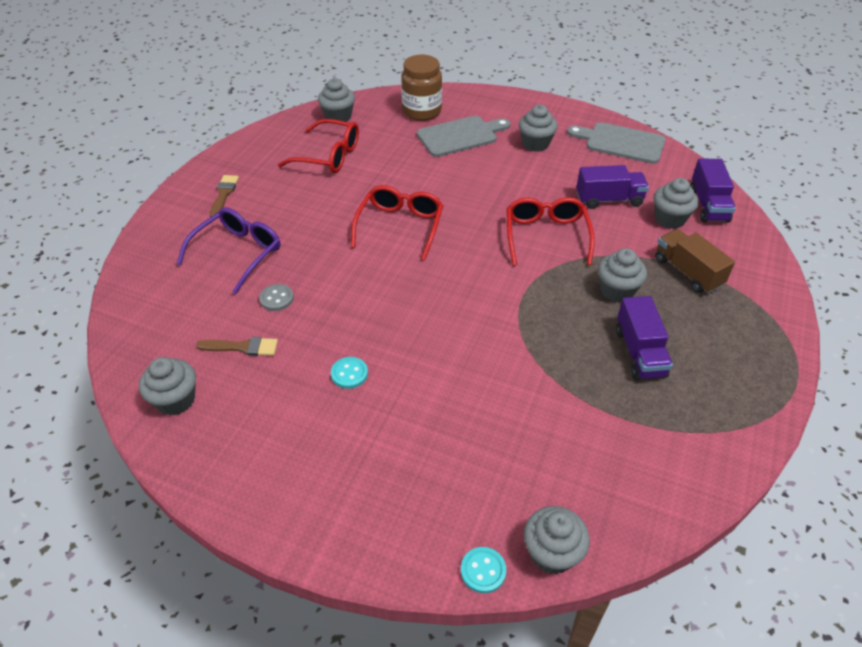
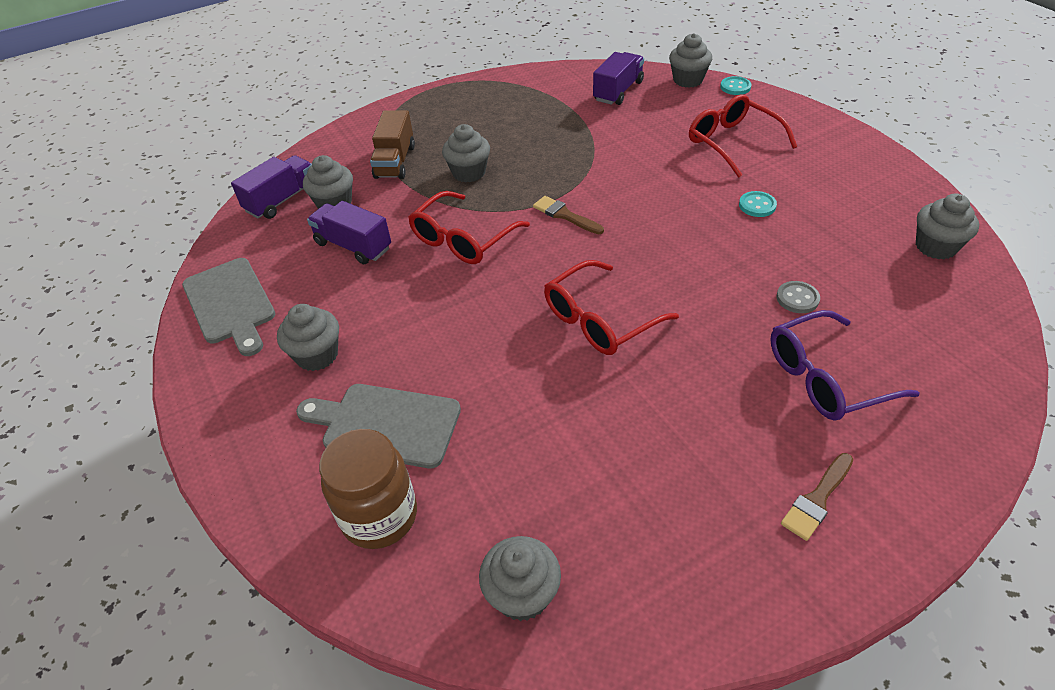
camera: 140 degrees left, 0 degrees up
(242, 347) = (854, 265): brown brush -> brown brush (565, 215)
(328, 156) = (606, 494): red glasses -> red glasses (732, 142)
(639, 352) = (512, 133): purple truck -> purple truck (618, 91)

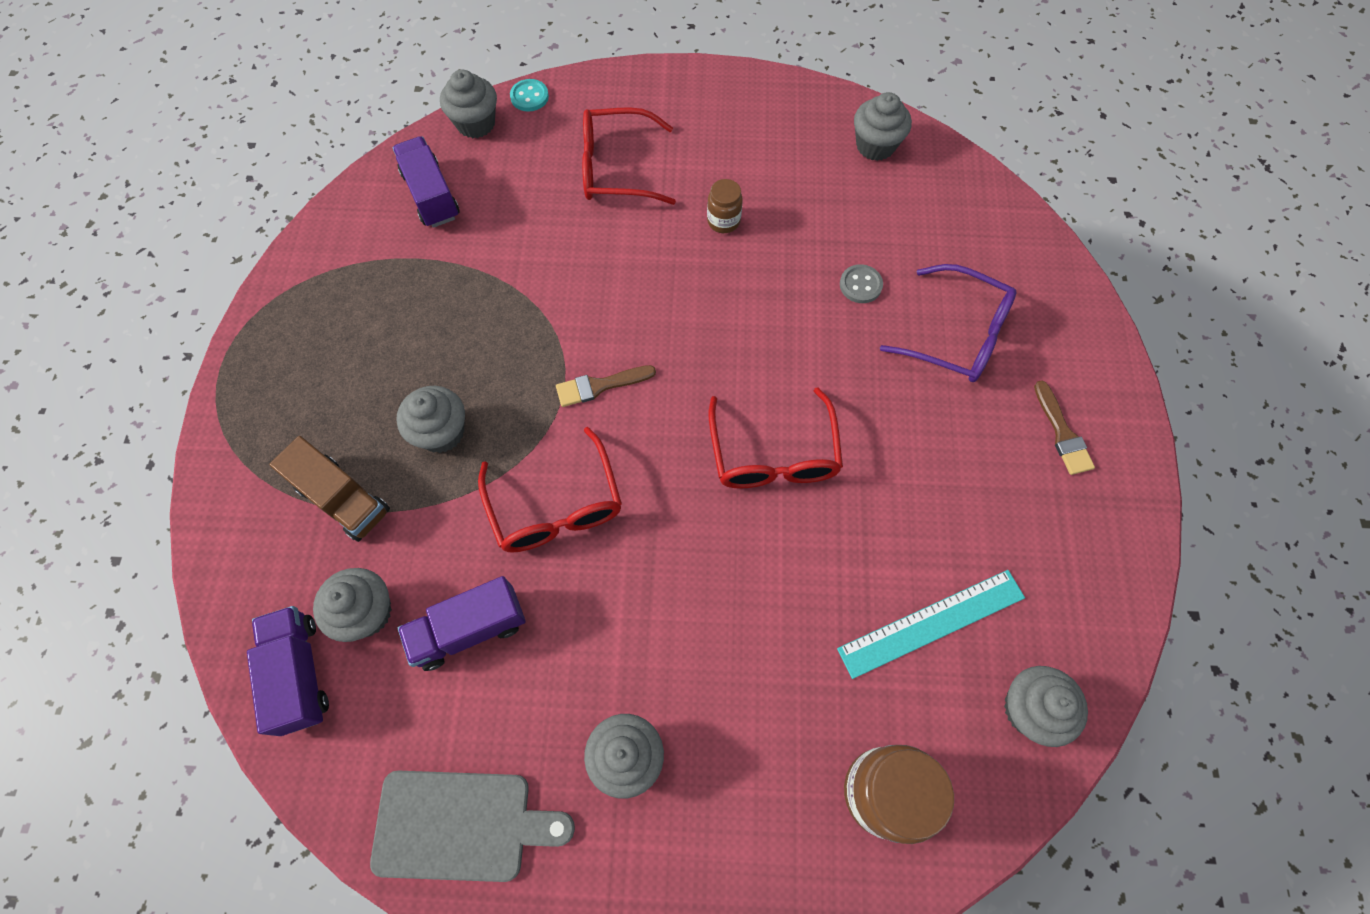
camera: 60 degrees left, 20 degrees up
(385, 424) = (775, 730): grey cutting board -> none
(545, 482) = (931, 622): none -> turquoise ruler
(757, 205) = (723, 221): turquoise button -> brown jar
(826, 378) = (957, 335): purple glasses -> purple glasses turned 75 degrees counterclockwise

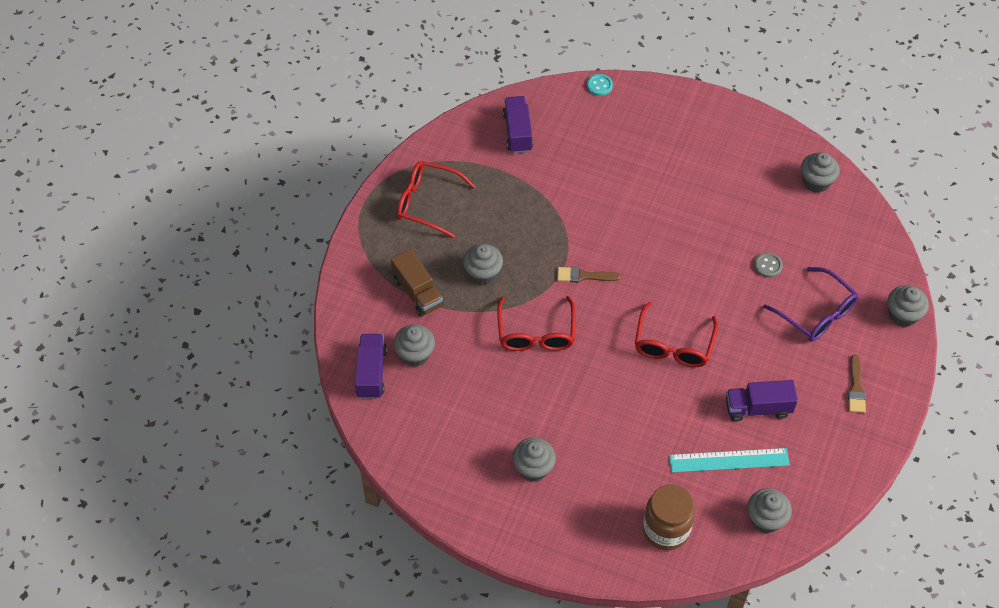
camera: 20 degrees right, 10 degrees down
(461, 824) = (436, 470): grey cutting board -> none
(469, 629) = (468, 380): purple truck -> purple truck (758, 408)
(476, 123) = (559, 94): grey cupcake -> grey cupcake (902, 315)
(616, 168) = (640, 148): red glasses -> red glasses (427, 203)
(723, 221) = (696, 201): brown jar -> none

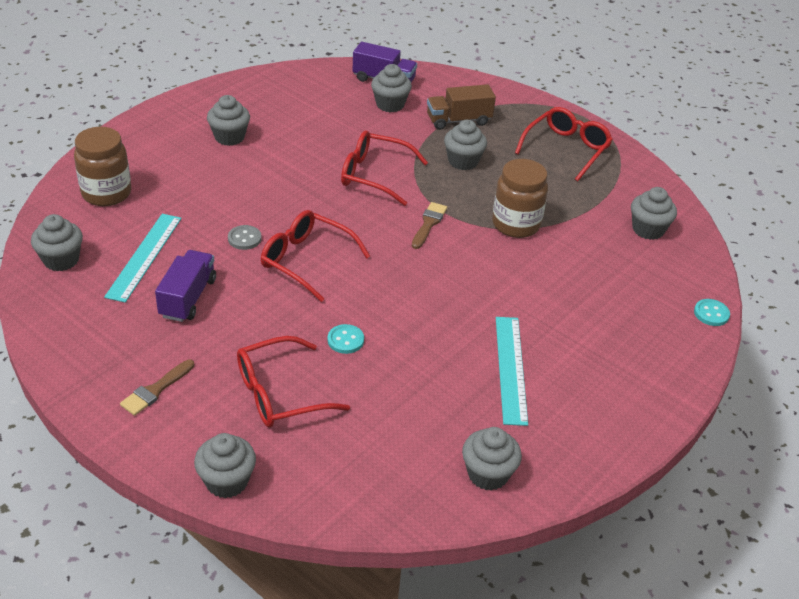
camera: 105 degrees right, 15 degrees down
(517, 132) = (648, 229): purple truck -> grey cupcake
(554, 217) = (516, 224): none -> brown jar
(718, 188) = (511, 369): none -> turquoise ruler
(745, 291) = (345, 340): none -> turquoise button
(768, 266) = (372, 374): grey button -> grey button (244, 239)
(816, 313) = (280, 393): purple glasses -> red glasses
(856, 388) = (155, 390): brown brush -> brown brush turned 75 degrees counterclockwise

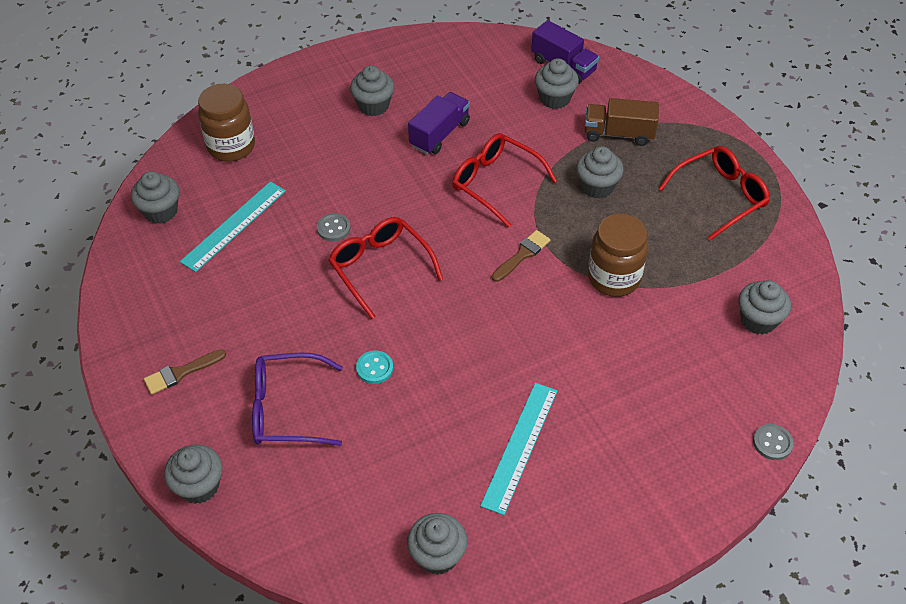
camera: 25 degrees right, 10 degrees up
(188, 298) = (252, 281): purple truck -> purple truck (439, 134)
(280, 393) = (287, 409): red glasses -> purple glasses
(711, 313) = (772, 443): turquoise button -> grey button

